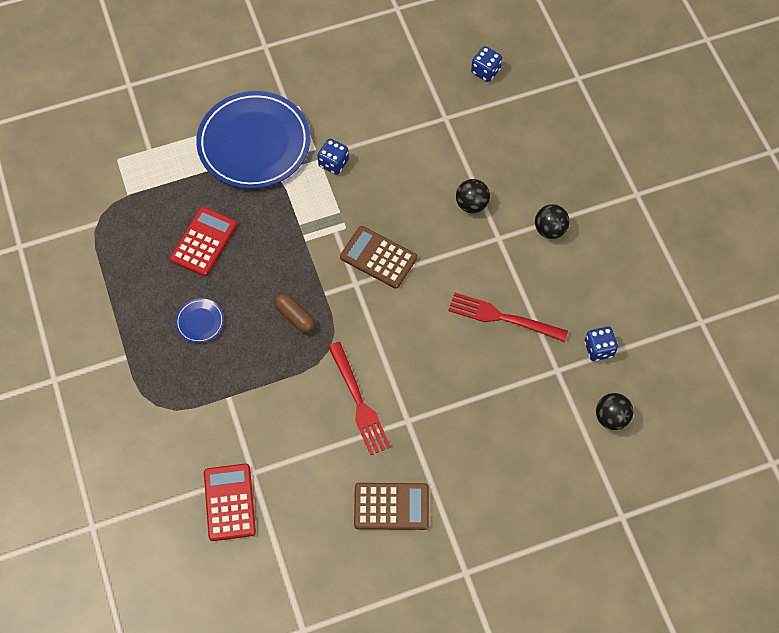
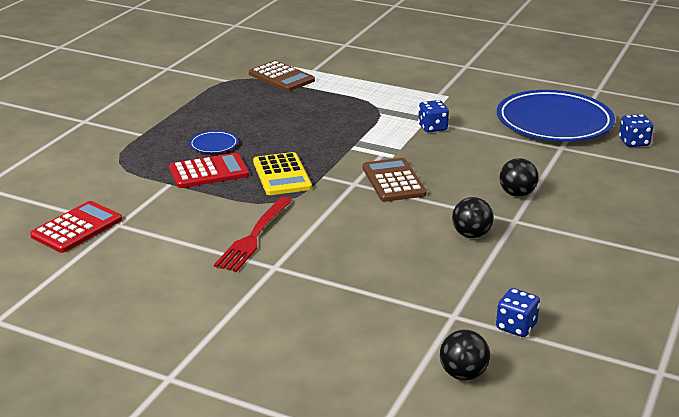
camera: 45 degrees right, 35 degrees down
(204, 242) = (279, 117): red calculator -> red calculator (209, 172)
(254, 143) = (388, 96): blue plate -> blue plate (554, 122)
(295, 317) = (281, 175): brown capsule -> yellow calculator
(391, 506) = (179, 302): brown calculator -> brown calculator (281, 77)
(502, 317) = (449, 260): red fork -> none
(550, 229) = (572, 239): black ball -> black ball (471, 235)

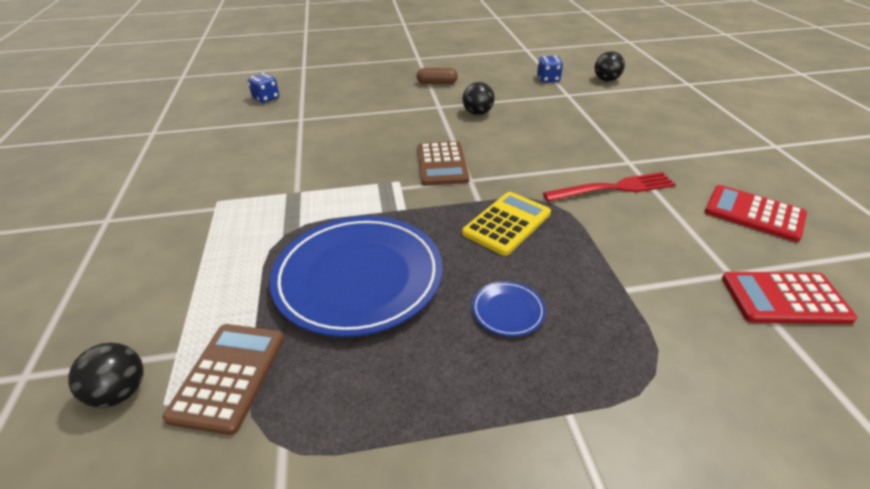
camera: 125 degrees left, 10 degrees up
(209, 172) = (566, 274): red calculator -> red calculator (754, 213)
(393, 181) = (442, 164): brown calculator -> brown calculator turned 45 degrees counterclockwise
(432, 128) = (312, 182): blue dice -> none
(517, 194) = (400, 114): black ball -> black ball (120, 392)
(554, 122) = (249, 133): blue plate -> blue plate (358, 277)
(584, 243) = (437, 83): none -> brown capsule

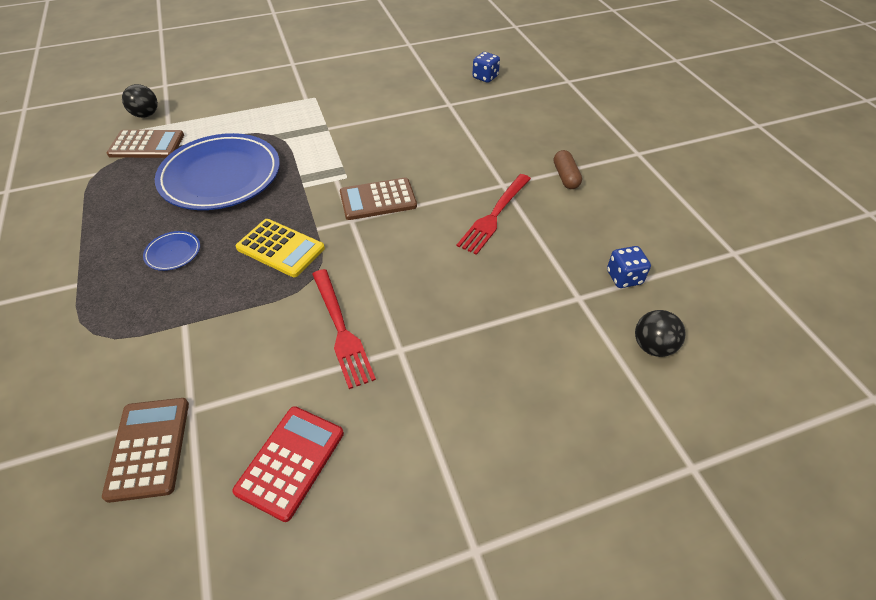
camera: 80 degrees right, 10 degrees up
(477, 113) = (494, 216): black ball -> red fork
(784, 298) = (149, 448): red calculator -> brown calculator

